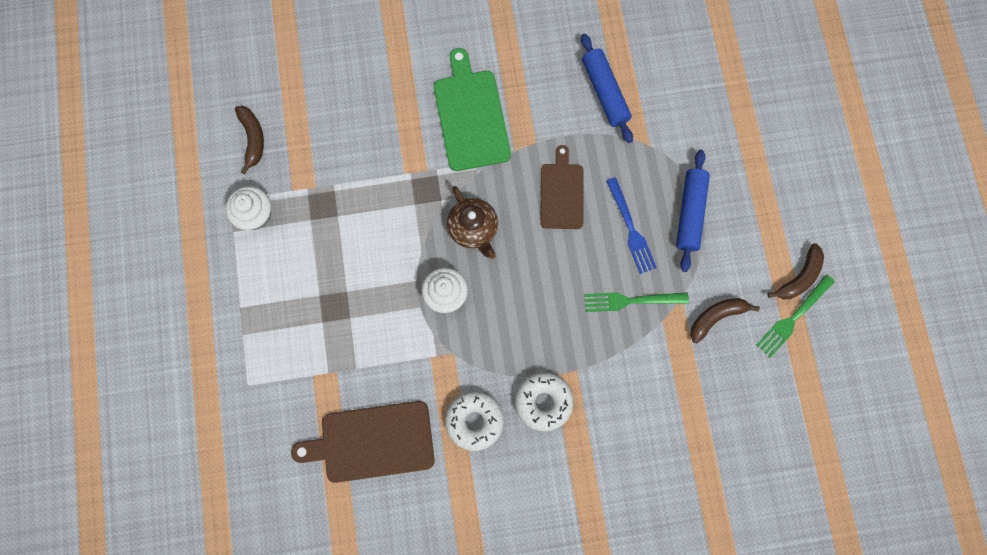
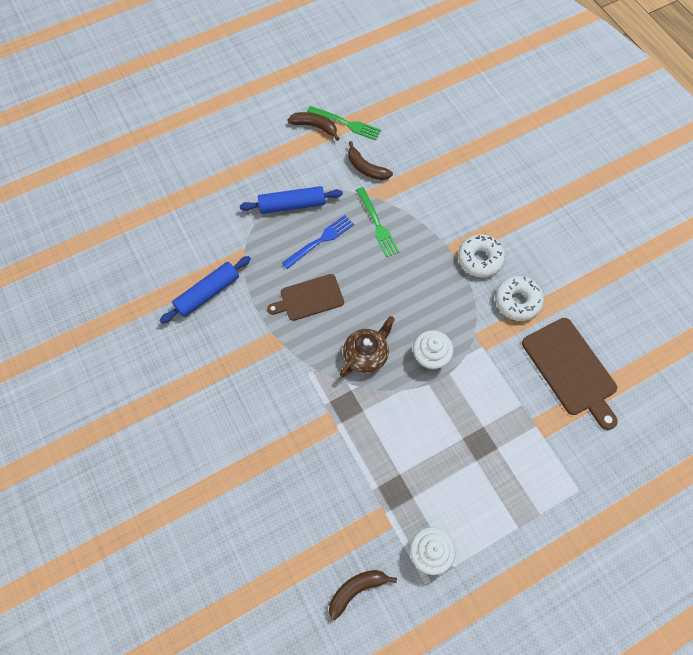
camera: 110 degrees left, 10 degrees down
(471, 116) = (264, 393): green cutting board -> none

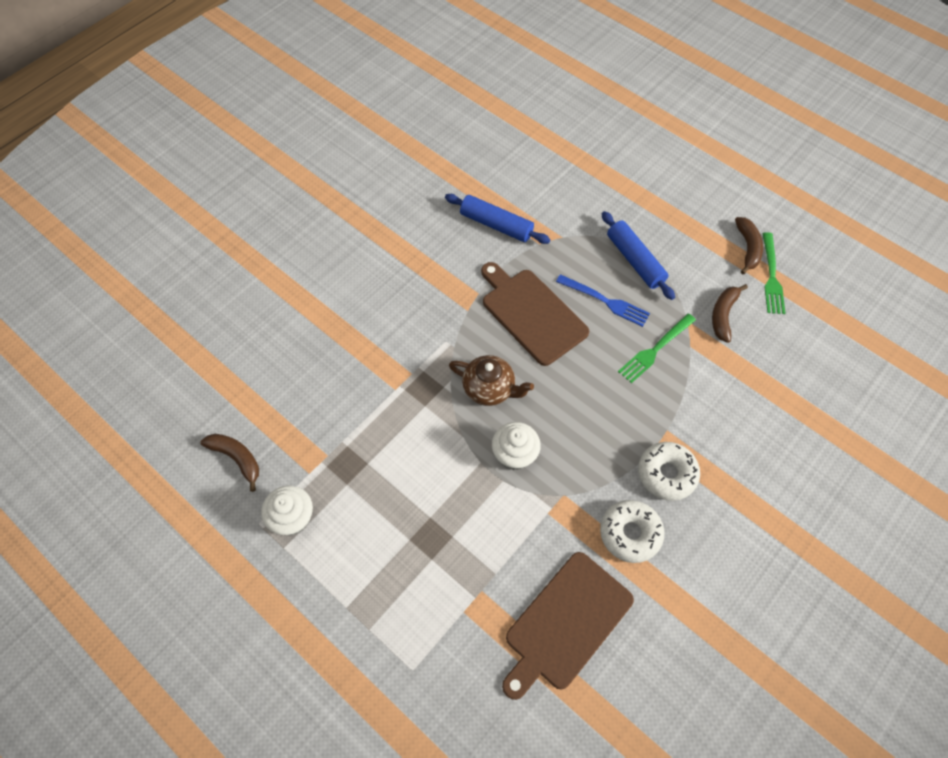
camera: 70 degrees right, 5 degrees down
(309, 298) = (531, 313): brown cutting board -> brown cutting board, size x1.50

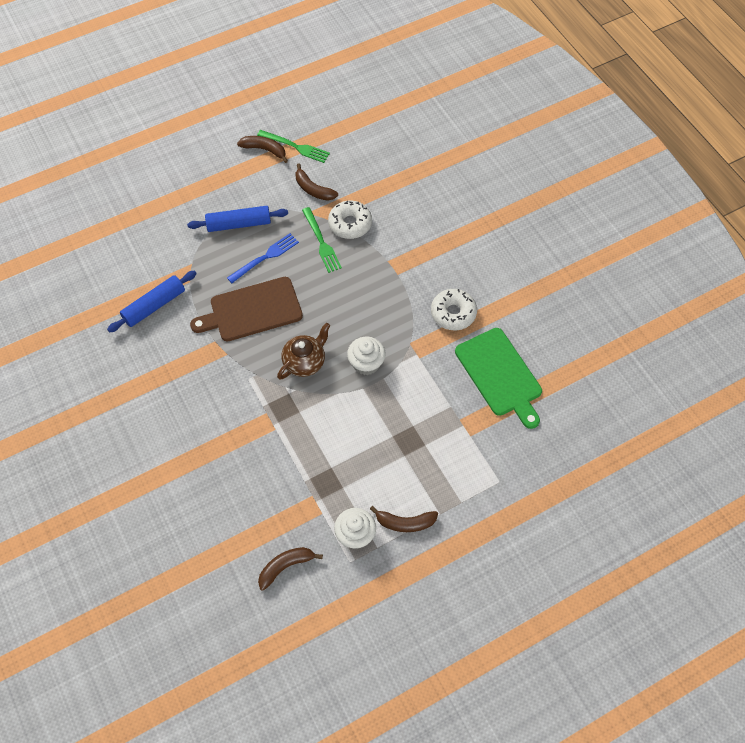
camera: 70 degrees left, 0 degrees up
(323, 569) = (405, 522): none -> brown banana
(565, 623) = (500, 375): brown cutting board -> green cutting board
(666, 474) = (419, 274): white donut -> white donut (350, 224)

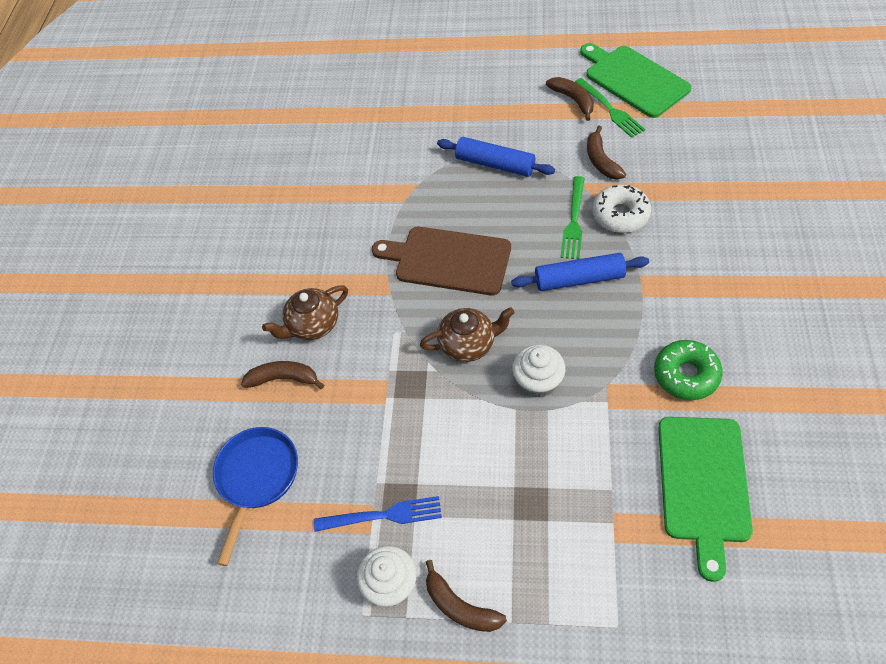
camera: 40 degrees right, 5 degrees down
(154, 305) = (352, 209): blue rolling pin -> blue rolling pin (579, 279)
(185, 403) = (313, 325): none -> brown teapot
(221, 523) = (257, 478): none -> blue pan
(265, 257) = (500, 210): blue fork -> blue fork (384, 515)
(285, 566) = (287, 573): brown banana -> brown banana (283, 379)
(298, 116) = (634, 79): none -> green cutting board
(453, 313) = (686, 375): white donut -> green donut

